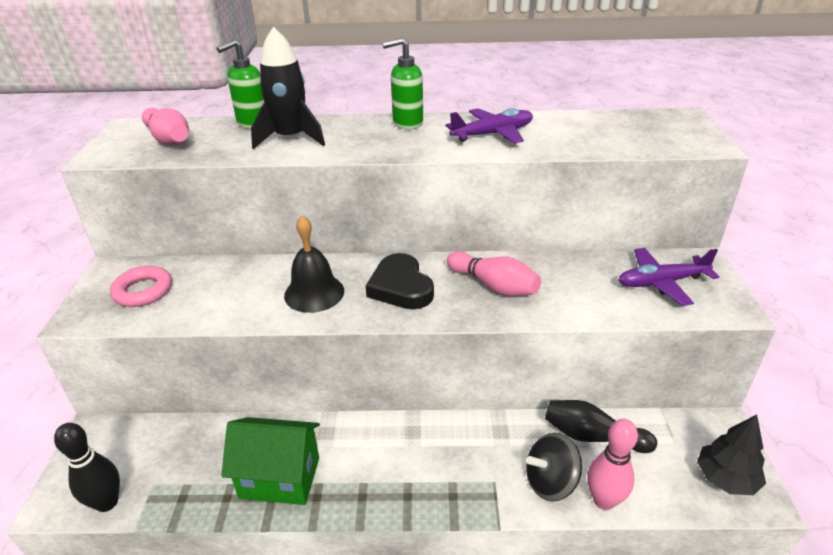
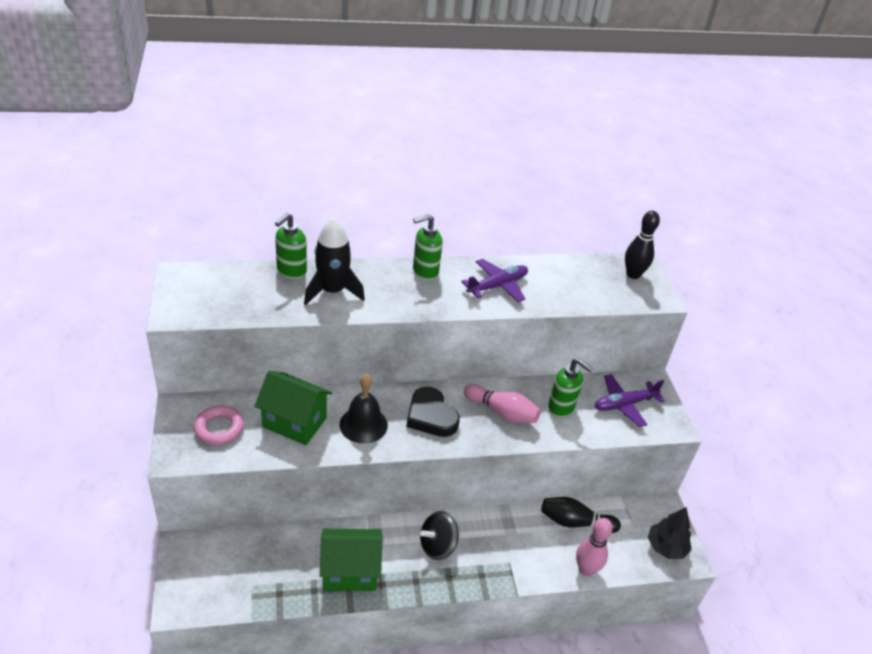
camera: 15 degrees left, 5 degrees up
(107, 502) = (220, 602): black bowling pin -> black bowling pin (633, 274)
(169, 139) = (225, 293): pink bowling pin -> none
(232, 288) = (294, 422): none -> green house
(550, 482) = (548, 559): black spinning top -> black spinning top (437, 546)
(574, 283) = (561, 408): none -> green soap dispenser

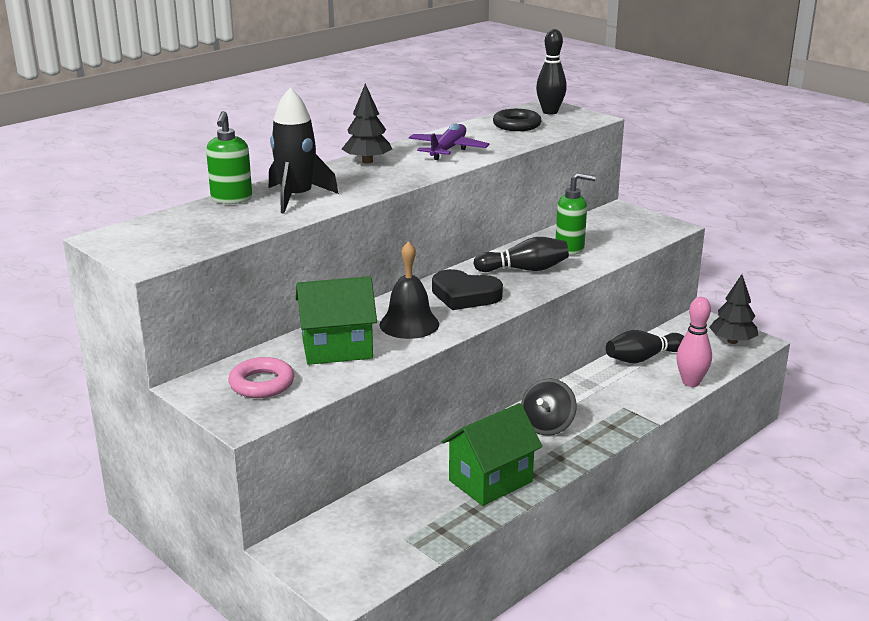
camera: 30 degrees left, 15 degrees down
(425, 272) = (367, 161): green soap dispenser -> black tree
(502, 412) = (524, 269): pink bowling pin -> black bowling pin
(586, 279) = (516, 125): none -> black ring
(624, 404) = (617, 228): purple plane -> none

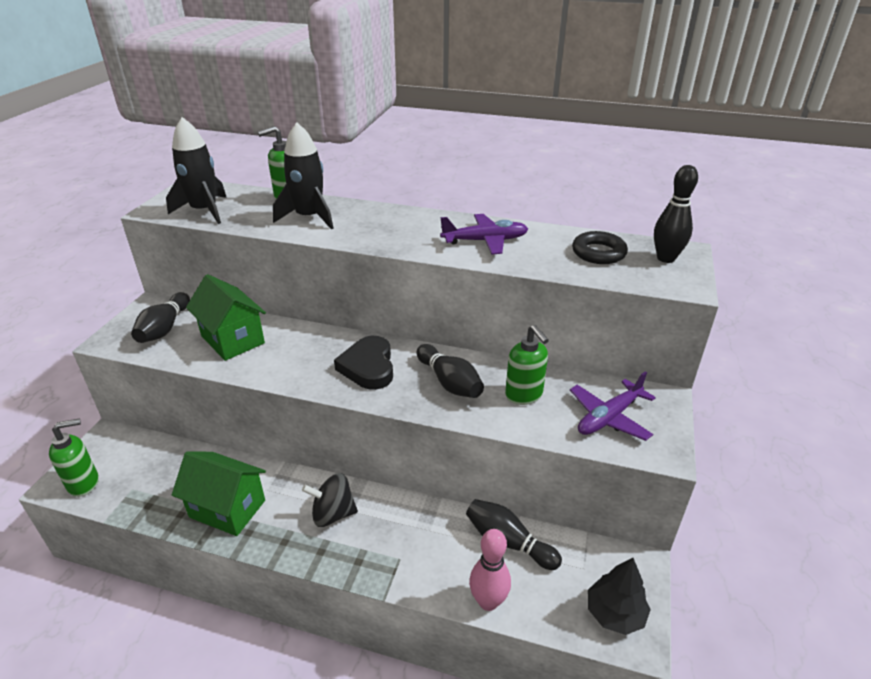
camera: 60 degrees right, 10 degrees up
(197, 238) = (204, 211): none -> black rocket
(262, 384) = (164, 328): pink ring -> black bowling pin
(361, 572) = (84, 483): none -> green soap dispenser
(367, 161) = (416, 218): black tree -> none
(409, 324) = (294, 357): black bell -> none
(623, 230) = (609, 417): none -> purple plane

